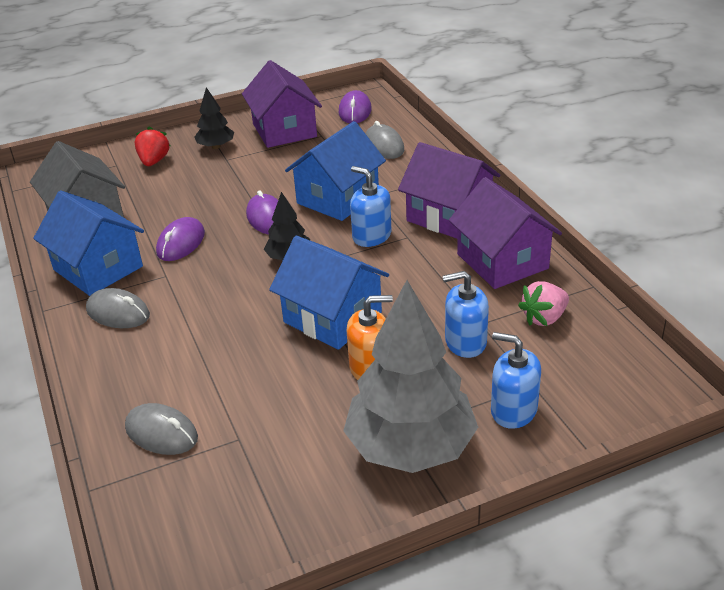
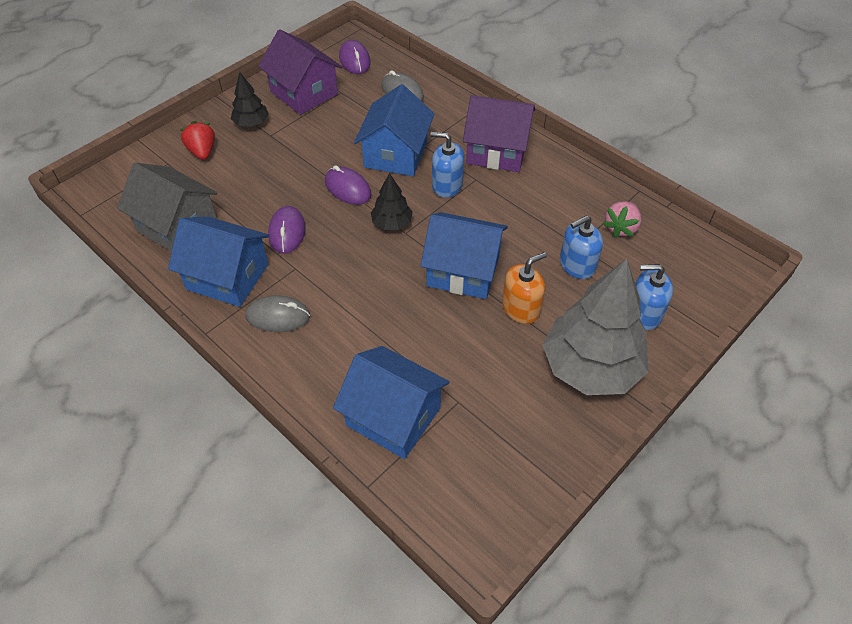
camera: 25 degrees left, 15 degrees up
(161, 433) = (393, 416): grey mouse -> blue house
(502, 261) = (562, 184): purple house -> none

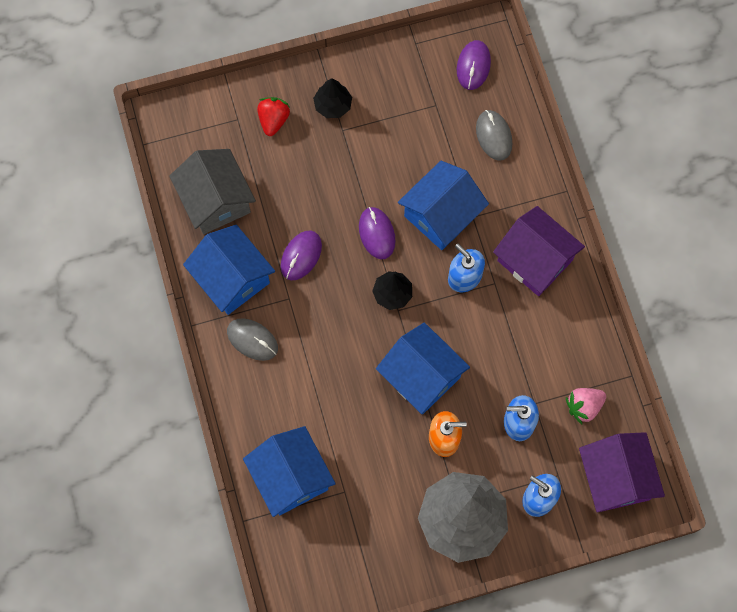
camera: 30 degrees right, 20 degrees up
(304, 93) = (400, 89): purple house -> purple house (615, 478)

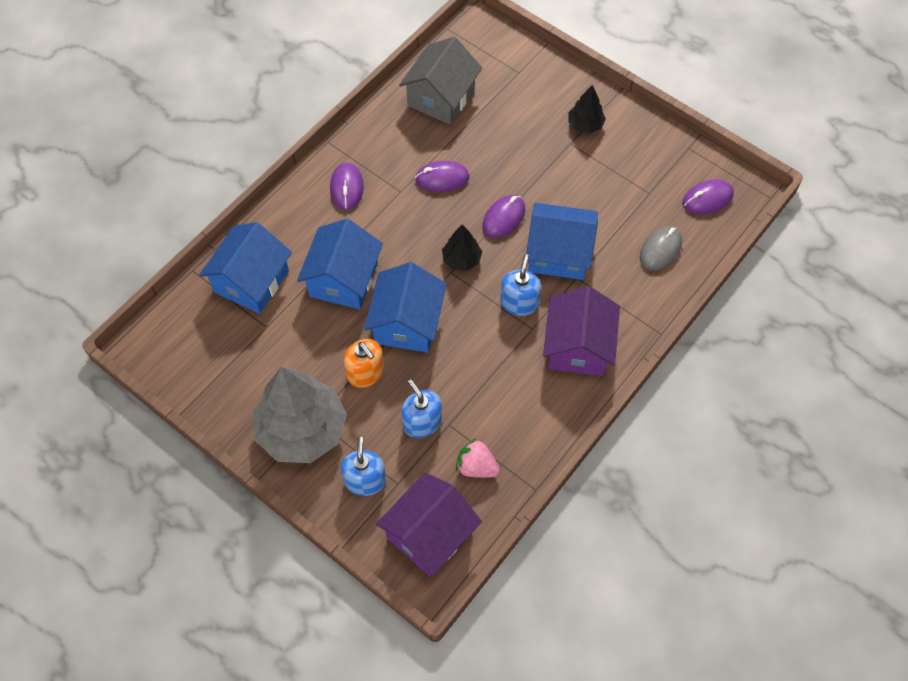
camera: 55 degrees right, 10 degrees down
(232, 278) = (386, 145): blue house -> blue house (343, 279)
(252, 340) = (347, 188): grey mouse -> purple mouse
(273, 120) = (538, 94): red strawberry -> none

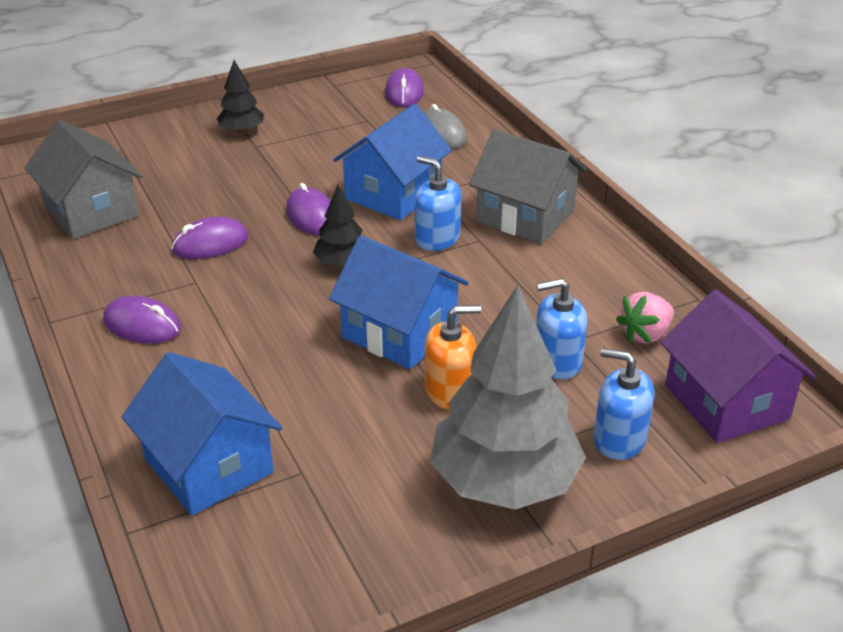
camera: 65 degrees left, 25 degrees down
(343, 279) = (286, 370): blue house -> none
(442, 178) = (210, 244): purple mouse -> purple mouse turned 45 degrees clockwise
(578, 347) = (525, 216): purple house -> grey house

